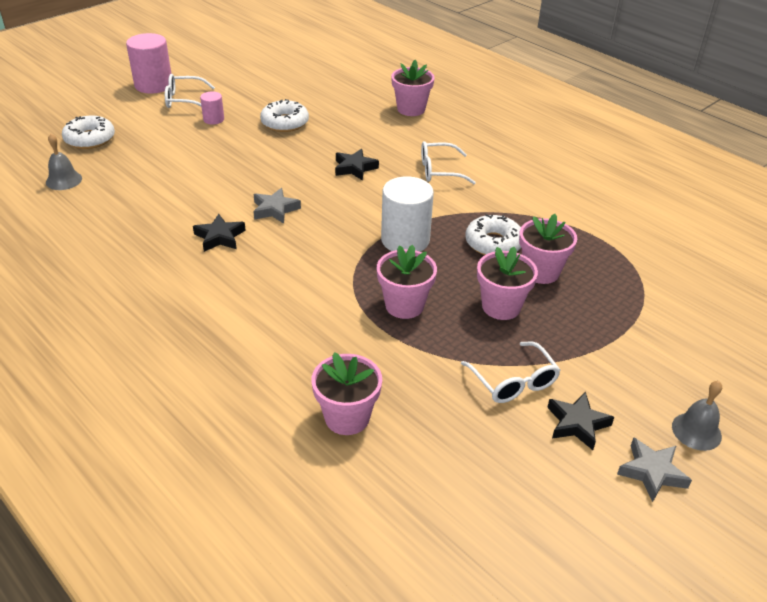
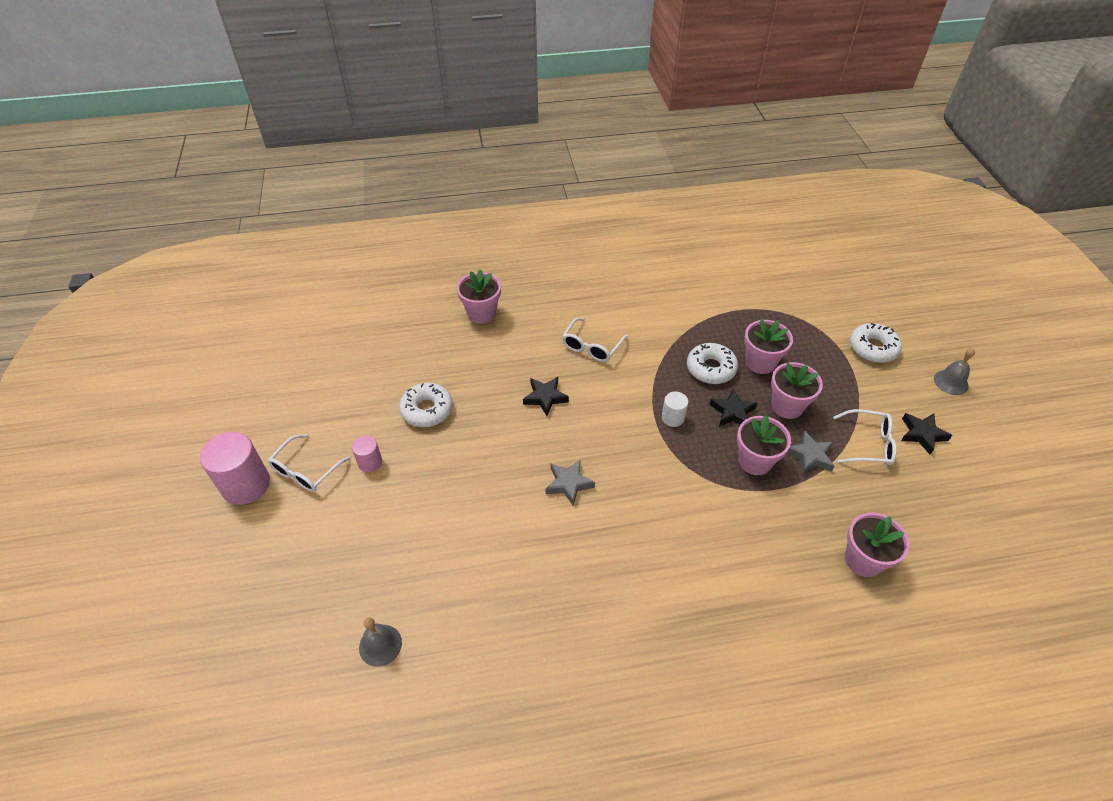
camera: 55 degrees left, 10 degrees up
(90, 139) = (312, 589): white donut -> white donut (873, 348)
(219, 237) = (583, 544): black star -> black star (732, 412)
(405, 240) = (672, 418): white cylinder -> white cylinder, size x0.52
(652, 472) = (976, 424): grey star -> grey star (810, 456)

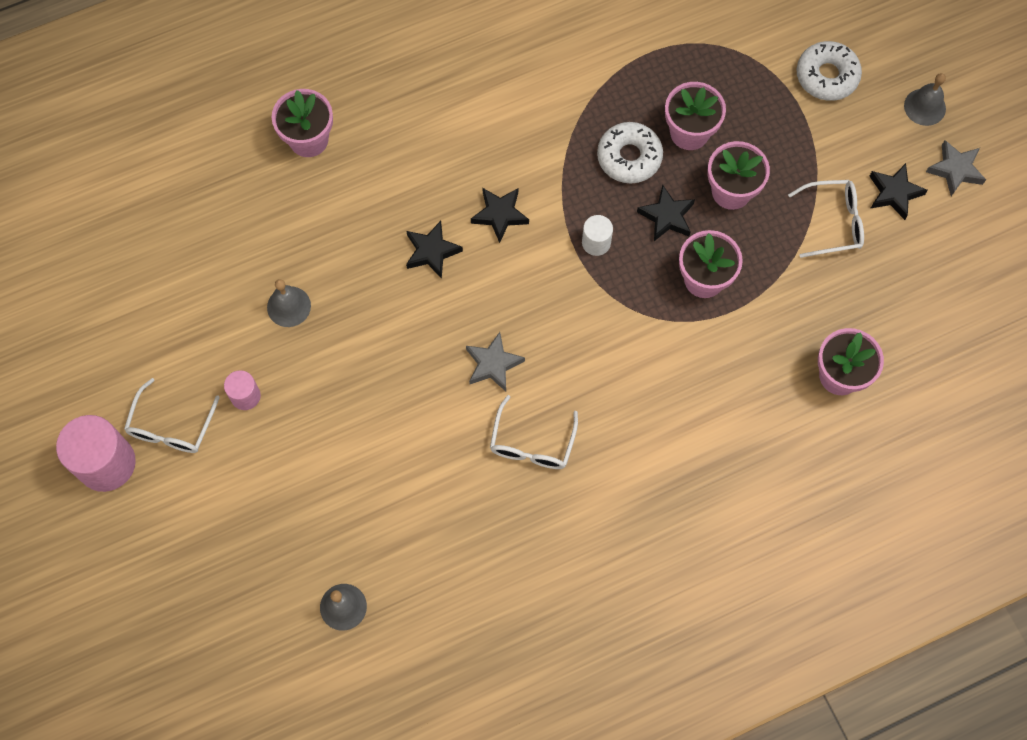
camera: 15 degrees left, 20 degrees up
(427, 410) = (289, 306): white donut -> grey bell
(591, 346) = (470, 159): white glasses -> white glasses (532, 443)
(603, 385) = (500, 215): none -> black star
(810, 456) = (767, 256): grey star -> grey star (955, 170)

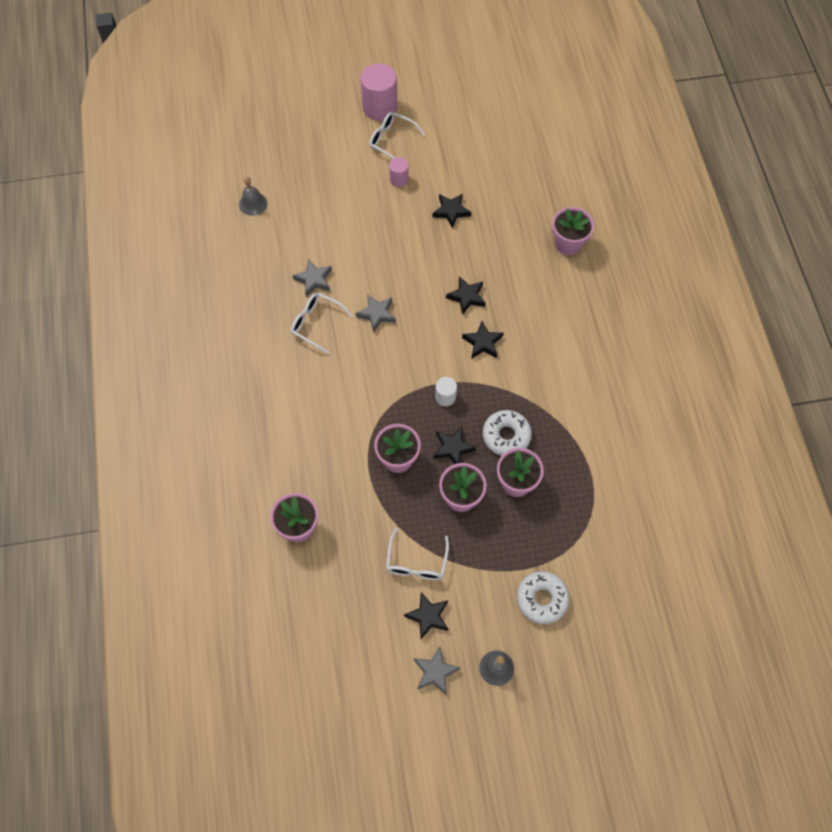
camera: 105 degrees right, 5 degrees down
(289, 306) = (451, 211): grey bell -> black star
(459, 469) = (314, 280): none -> grey star

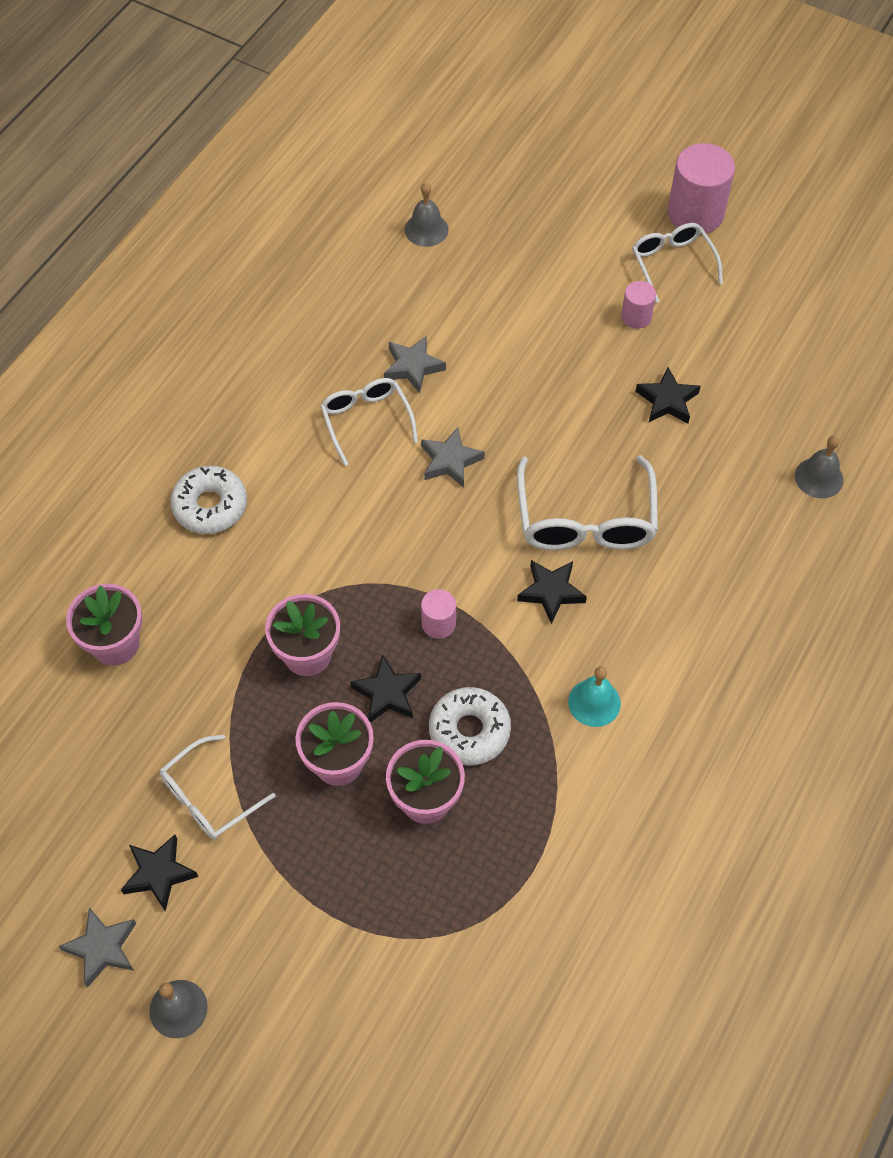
camera: 40 degrees right, 5 degrees down
(445, 397) = (438, 624): white cylinder -> pink cylinder
(466, 297) = (585, 520): black star -> white glasses
(542, 599) = (316, 972): white donut -> white donut (210, 506)
(548, 379) = (594, 702): none -> turquoise bell
(551, 201) = (819, 477): none -> grey bell
(568, 244) = (790, 548): pink flower pot -> none

